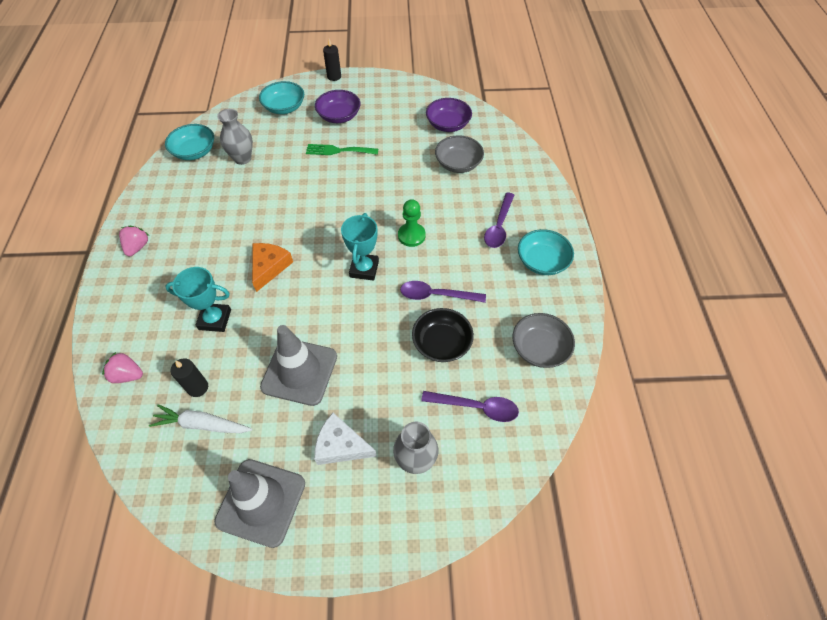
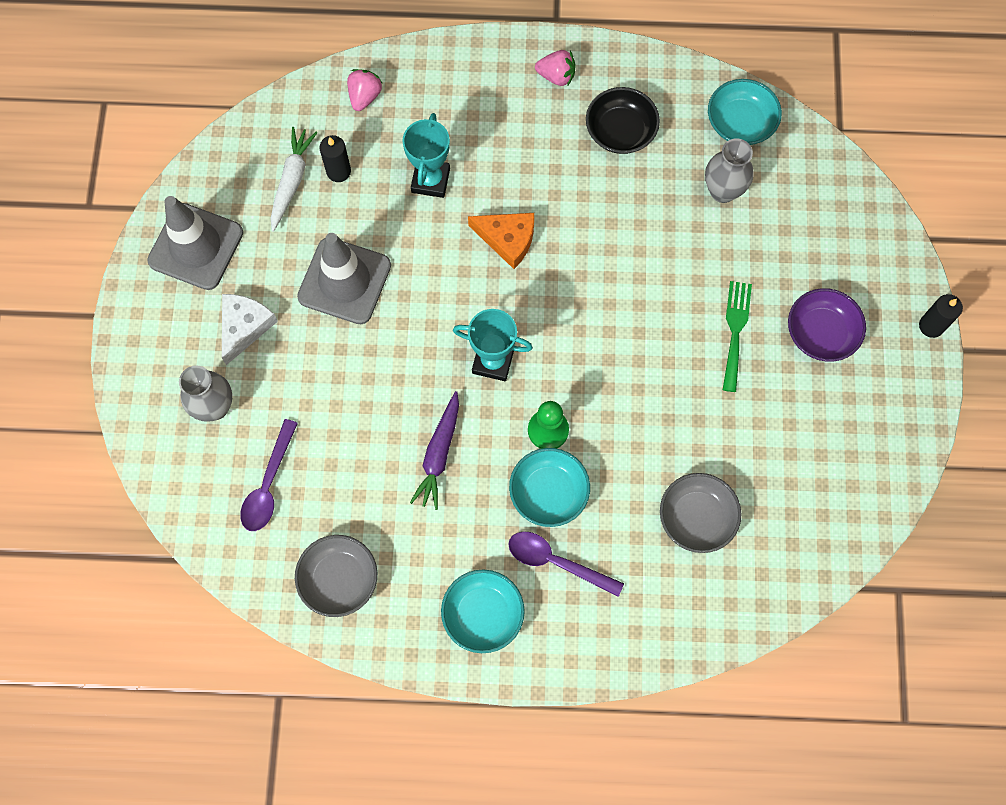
camera: 95 degrees right, 15 degrees up
(284, 107) = (845, 246): turquoise bowl -> turquoise bowl (548, 492)
(436, 295) = (439, 454): purple spoon -> purple carrot
(441, 343) = (362, 453): black bowl -> black bowl (620, 131)
(448, 124) = (795, 513): purple bowl -> none

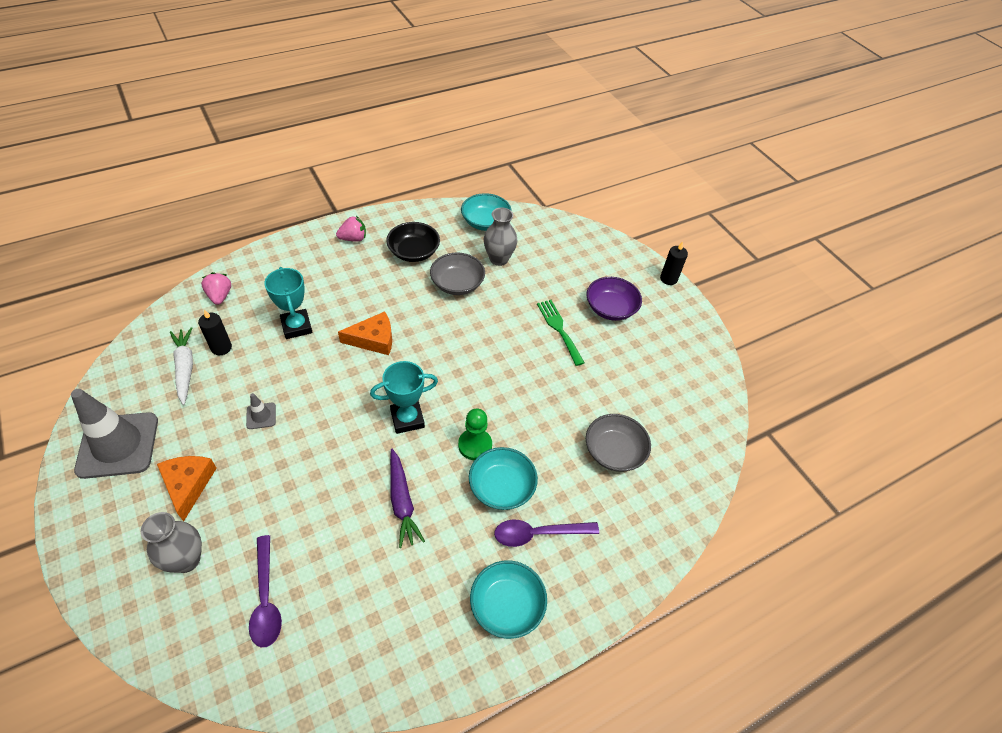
camera: 35 degrees left, 20 degrees down
(244, 327) = (188, 485): white cheese -> orange cheese
(339, 579) = (369, 646): grey bowl -> grey bowl (457, 284)
(344, 281) = (261, 416): grey traffic cone -> grey traffic cone, size x0.43

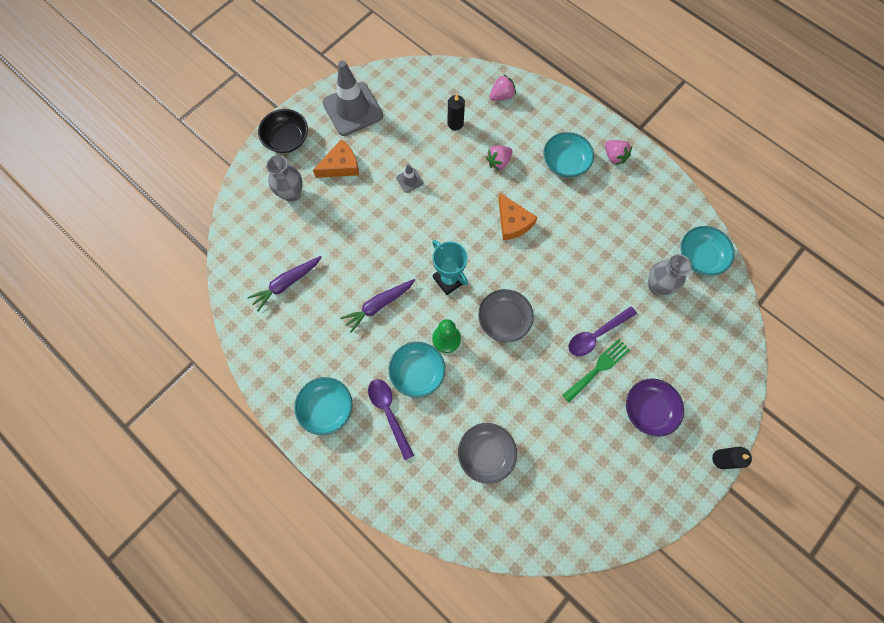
camera: 75 degrees right, 20 degrees up
(185, 368) = (428, 111): white carrot -> none
(266, 599) = (282, 252): purple spoon -> purple spoon (596, 335)
(296, 326) = (498, 162): turquoise trophy -> pink strawberry
(315, 607) = (286, 284): none -> purple carrot
(334, 275) = (565, 162): none -> turquoise bowl
(414, 252) = (625, 211): black bowl -> black bowl (287, 139)
(457, 284) = (606, 262): grey bowl -> grey bowl (504, 320)

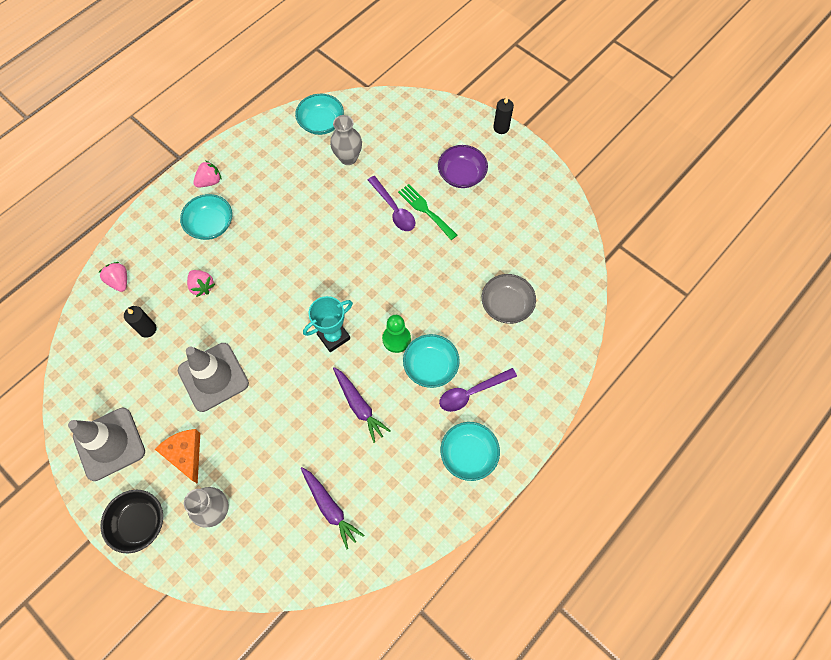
camera: 90 degrees left, 5 degrees down
(409, 180) = (213, 377): grey traffic cone -> grey traffic cone, size x2.35
(504, 320) = (378, 286): grey bowl -> none
(513, 222) = (274, 275): orange cheese -> none

